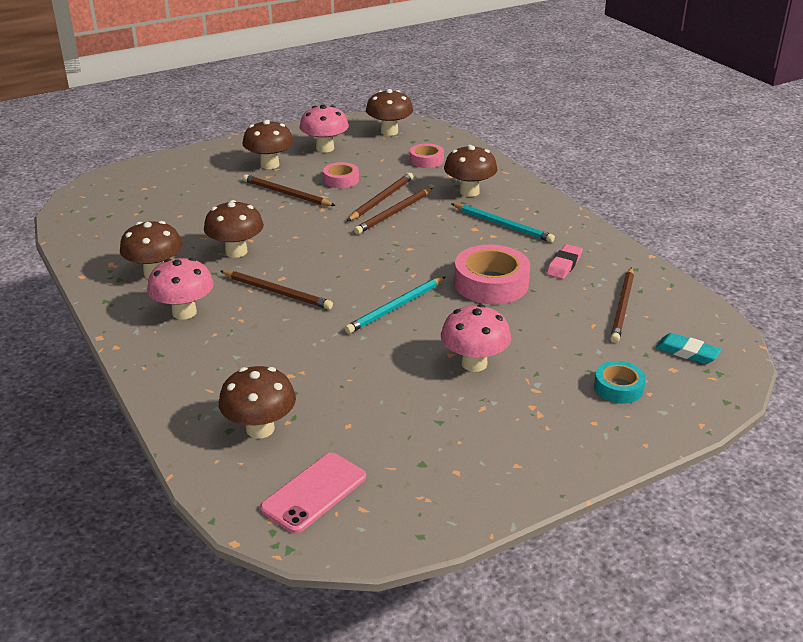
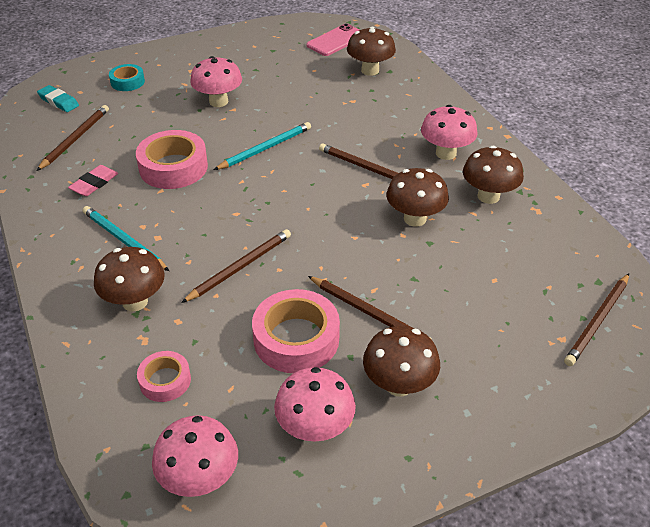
camera: 175 degrees left, 10 degrees up
(341, 180) = (296, 339): pink tape -> pink tape, size x1.77
(381, 199) = (249, 294): brown pencil -> brown pencil (597, 321)
(389, 132) = (200, 479): brown mushroom -> pink mushroom

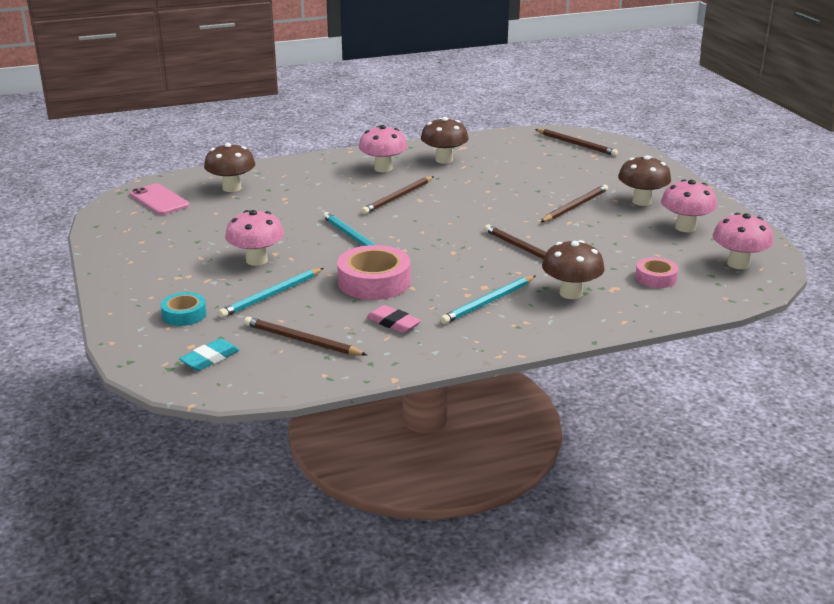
camera: 85 degrees left, 15 degrees down
(154, 116) = (272, 295): none -> turquoise pencil
(296, 339) = (605, 231): pink tape -> none
(415, 219) = (468, 185): brown mushroom -> none

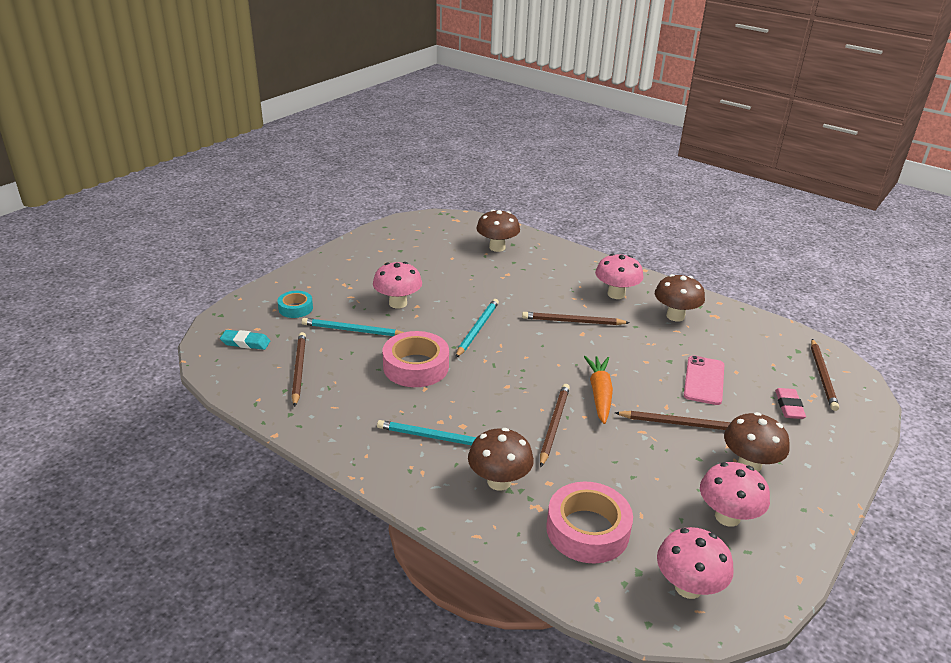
camera: 55 degrees right, 5 degrees up
(159, 200) = (445, 230): pink phone -> pink phone (704, 380)
(393, 323) = (359, 401): pink eraser -> pink eraser (789, 406)
(508, 221) = (599, 394): none -> orange carrot
(656, 278) = (587, 530): pink tape -> pink tape, size x1.77

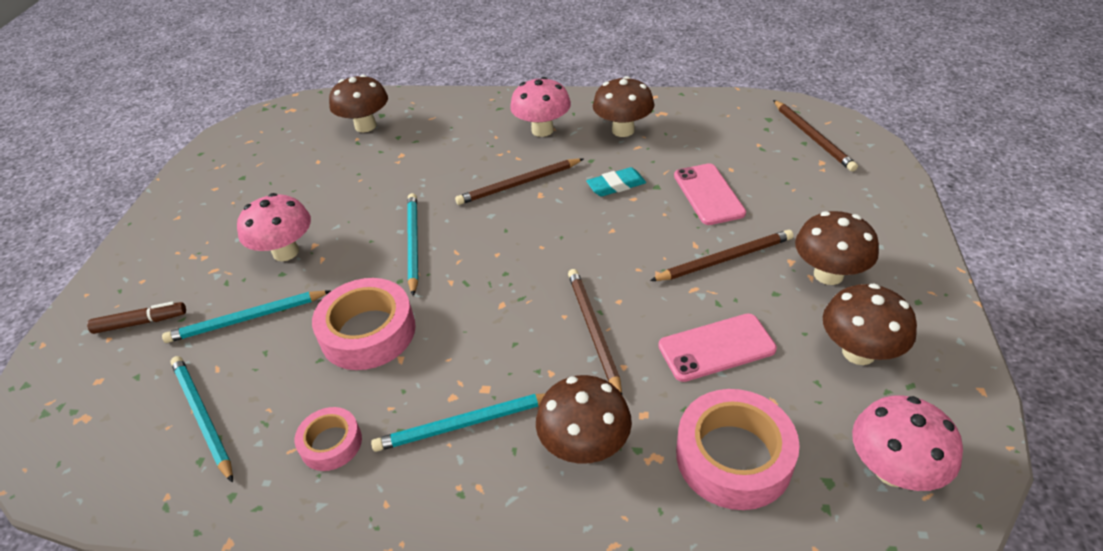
camera: 25 degrees left, 10 degrees up
(245, 342) = (92, 412): turquoise eraser -> turquoise eraser (616, 185)
(295, 308) = (141, 322): turquoise tape -> brown marker
(299, 370) = (202, 417): brown pencil -> turquoise pencil
(357, 413) = (331, 443): none -> pink tape
(599, 394) = (614, 264): orange carrot -> none
(628, 470) = (716, 347): none -> pink phone
(727, 517) = (858, 352): pink mushroom -> brown mushroom
(789, 406) = (810, 186): pink eraser -> none

